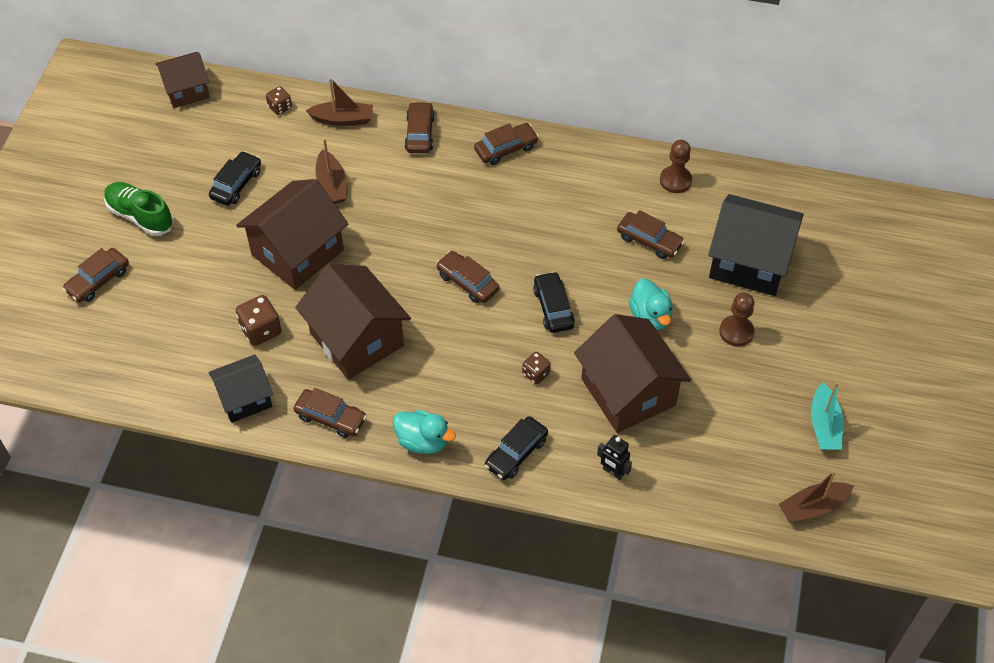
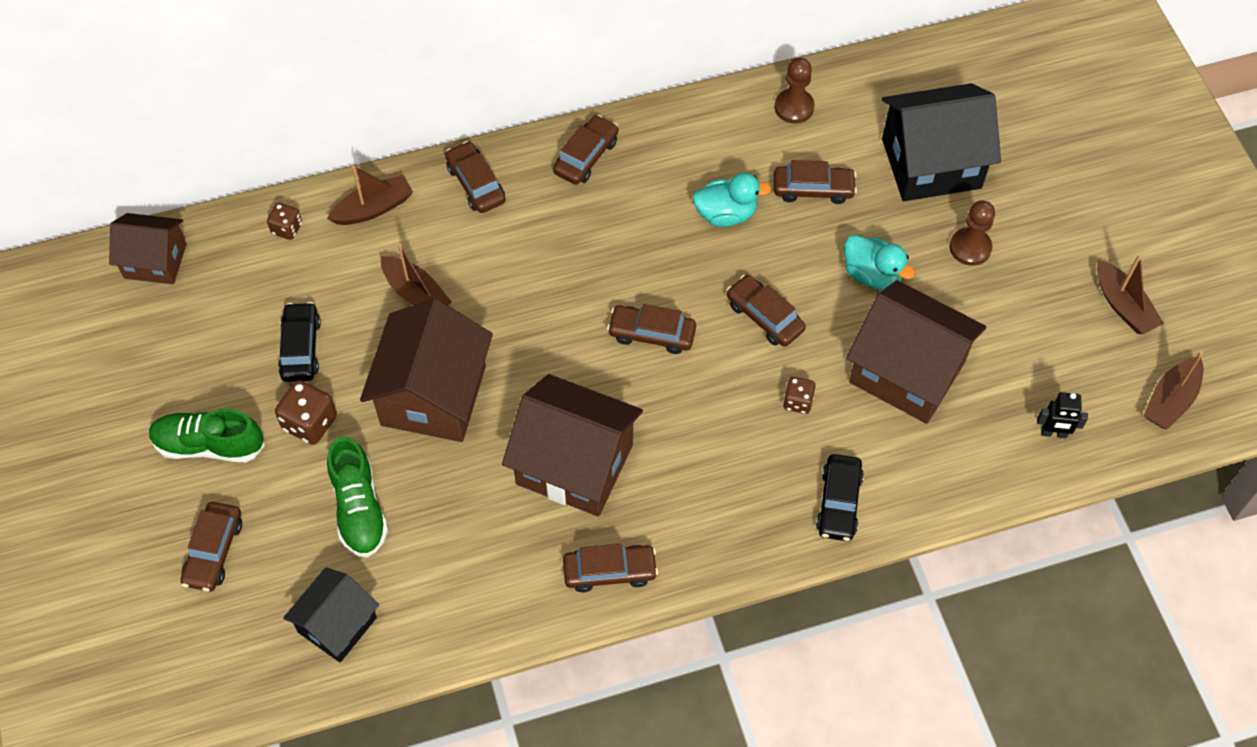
camera: 30 degrees left, 5 degrees up
(187, 90) = (155, 261): brown house -> brown house turned 60 degrees clockwise
(202, 299) = (359, 508): none -> green shoe
(245, 398) = (495, 602): black house -> black house (337, 625)
(261, 330) = (456, 510): brown dice -> brown dice (310, 423)
(423, 441) = (730, 543): turquoise duck -> turquoise duck (726, 214)
(553, 308) = (764, 316): black car -> brown car
(613, 472) = (952, 469): black robot -> black robot (1053, 433)
(824, 425) = (1123, 306): turquoise boat -> brown boat

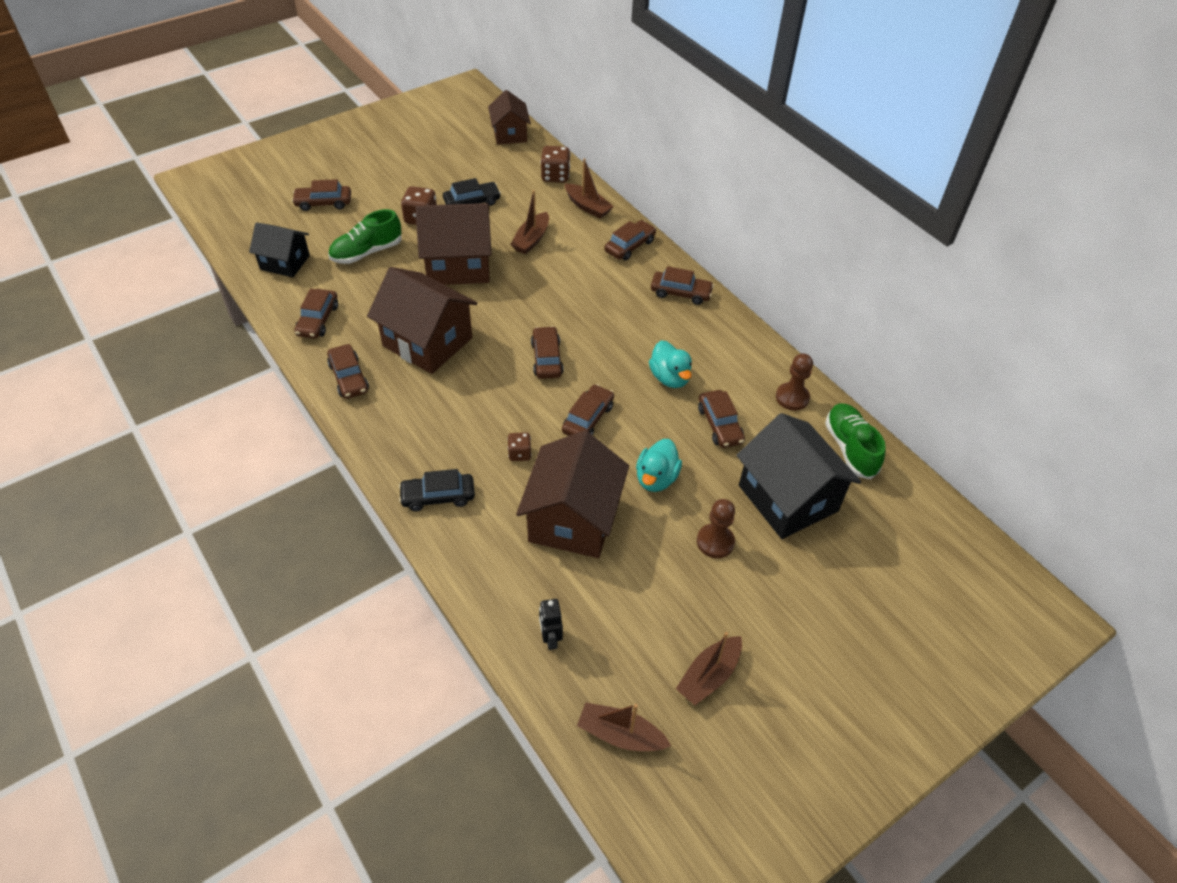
camera: 70 degrees right, 10 degrees down
(209, 445) = (393, 184): green shoe -> green shoe (850, 448)
(287, 228) = (555, 176): brown dice -> brown dice, size x1.61
(482, 595) = (318, 320): none -> brown car
(574, 464) = (427, 342): brown house -> brown house turned 60 degrees counterclockwise

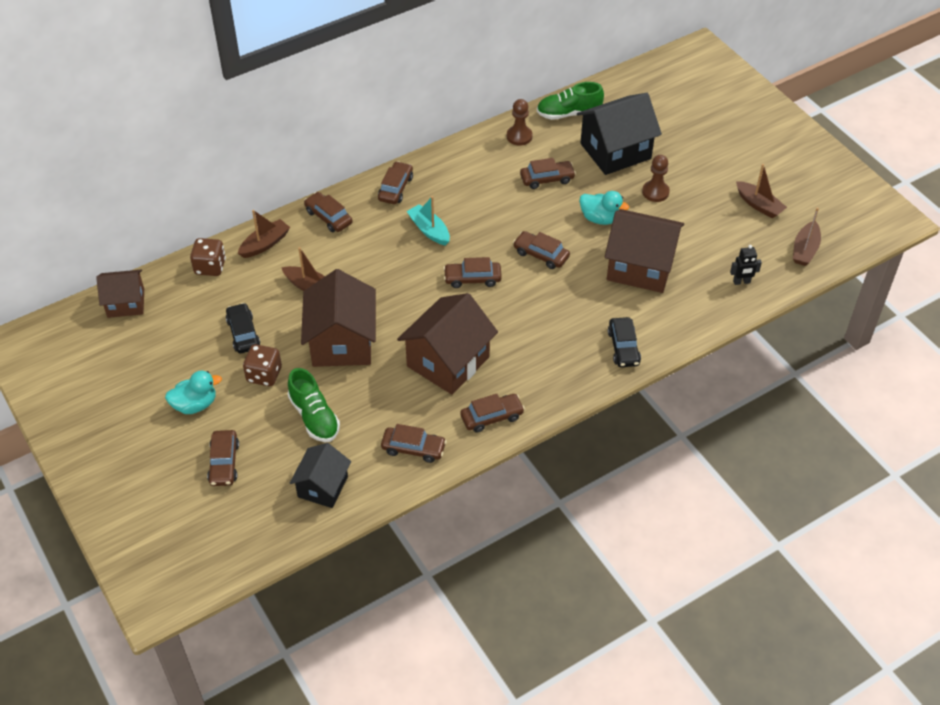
camera: 85 degrees left, 0 degrees up
(519, 454) = (578, 297): brown dice -> none
(619, 321) = (429, 230): none -> turquoise boat
(670, 378) = (497, 203): turquoise duck -> turquoise duck (195, 404)

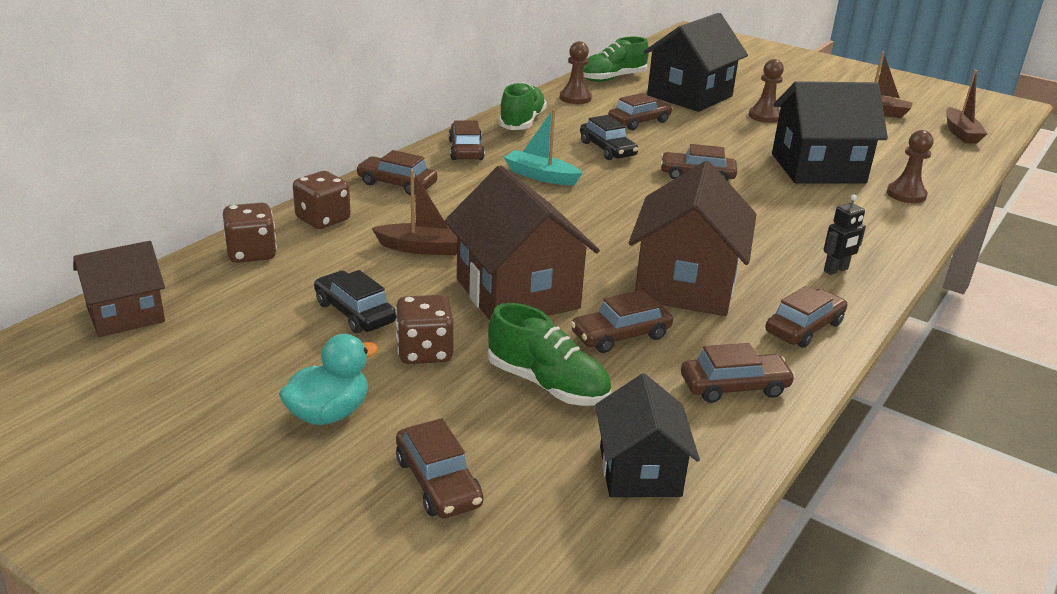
camera: 25 degrees left, 20 degrees down
(265, 244) = (323, 219): brown boat -> brown dice
(457, 161) = (522, 122): none -> green shoe
(472, 278) = (637, 206): brown car -> brown car (620, 335)
(600, 218) = (730, 141): turquoise duck -> none
(623, 347) = (882, 232): black car -> black car (607, 149)
(640, 267) = (818, 168): brown house -> black house
(681, 312) = (906, 194): none -> brown pawn
(741, 282) = (934, 163): black robot -> black robot (836, 270)

